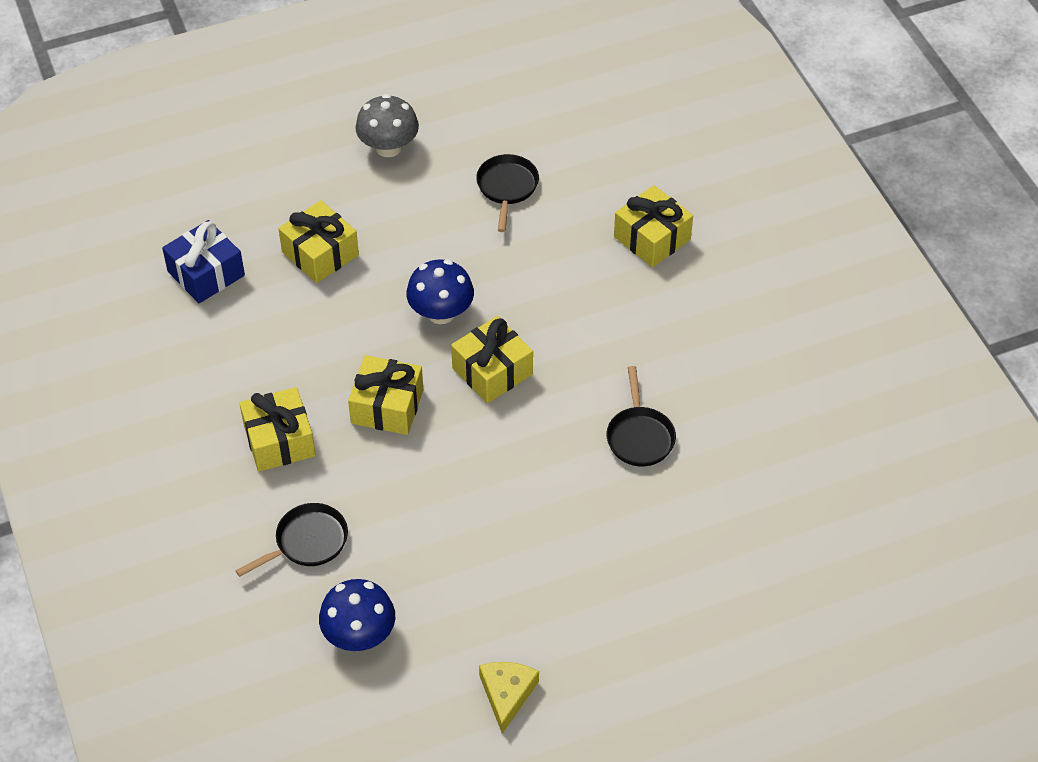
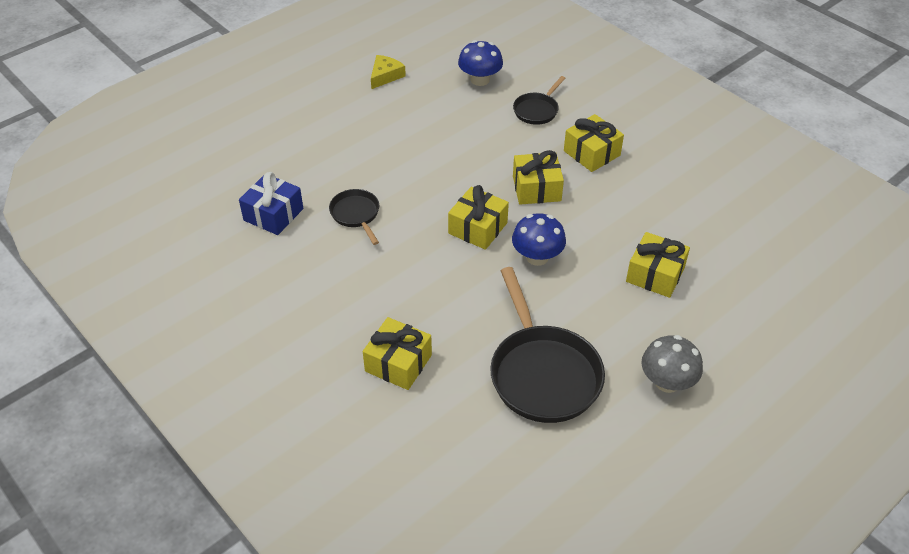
camera: 160 degrees right, 5 degrees down
(206, 273) = (725, 237): blue gift -> blue gift (273, 214)
(507, 188) = (542, 373): black pan -> black pan, size x1.93
(507, 694) = (385, 76): yellow cheese -> yellow cheese turned 135 degrees counterclockwise

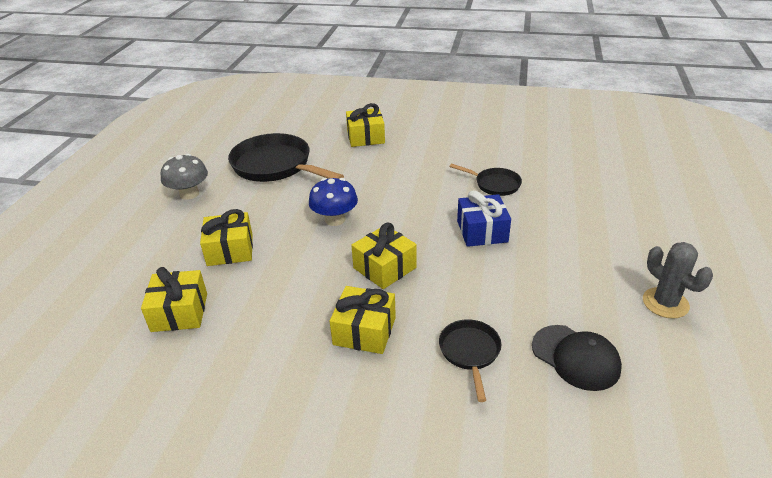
camera: 145 degrees right, 10 degrees down
(273, 214) = (544, 160): blue gift -> blue gift (482, 231)
(385, 76) = (665, 303): yellow cheese -> grey cactus
(478, 228) = (399, 216): yellow gift -> yellow gift (179, 312)
(480, 80) = (575, 357): blue mushroom -> black cap

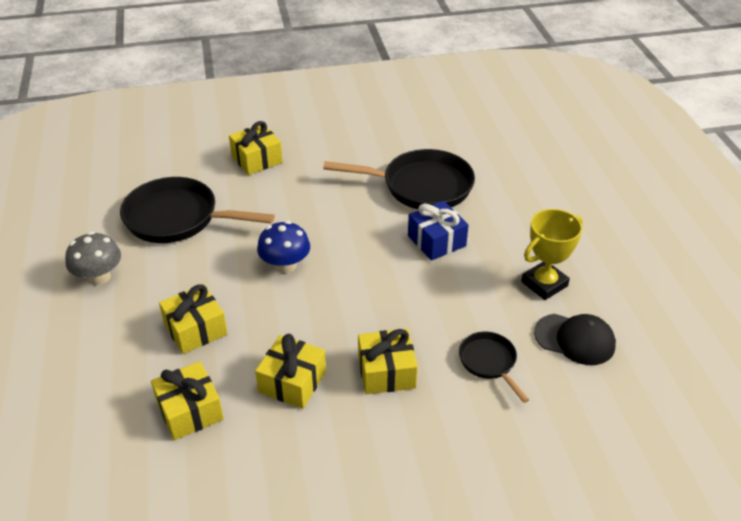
camera: 25 degrees left, 5 degrees up
(384, 268) = (367, 304): yellow gift -> yellow gift (292, 382)
(494, 184) = (421, 186): black pan -> black pan, size x1.93
(570, 295) = (544, 284): none -> yellow trophy
(665, 303) = (620, 269): grey cactus -> none

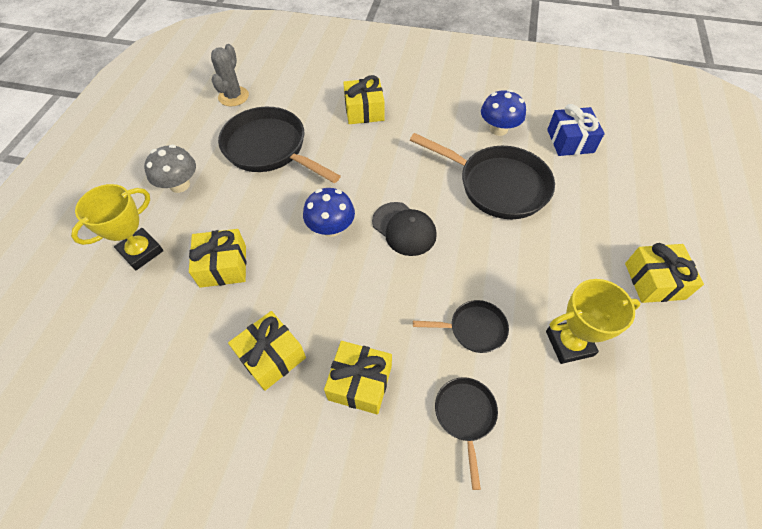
camera: 25 degrees right, 15 degrees up
(97, 345) = (141, 251): none -> yellow trophy
(105, 183) = (233, 96): none -> grey cactus
(190, 411) = (173, 349): yellow gift -> yellow gift (654, 281)
(397, 141) = (498, 129): none -> blue mushroom
(436, 241) = (482, 251): blue gift -> blue gift (570, 141)
(461, 300) = (473, 329): none -> black pan
(575, 339) = (570, 427): black cap -> black cap (404, 229)

